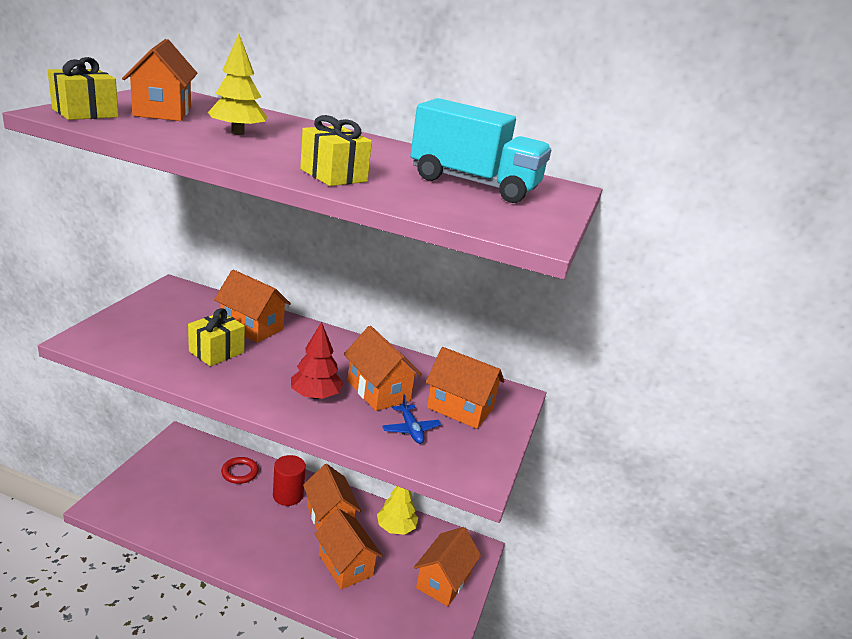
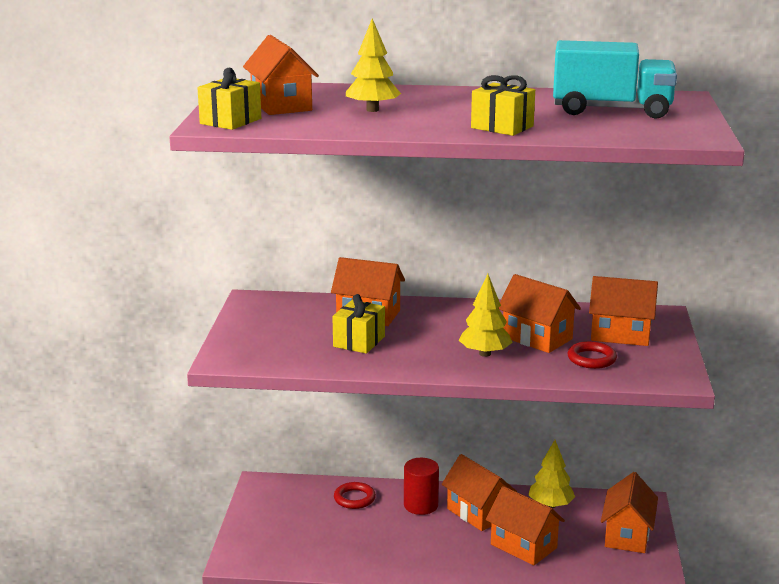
camera: 10 degrees left, 5 degrees down
(315, 395) = (485, 354): red tree -> yellow tree
(410, 429) = (591, 359): blue plane -> red ring

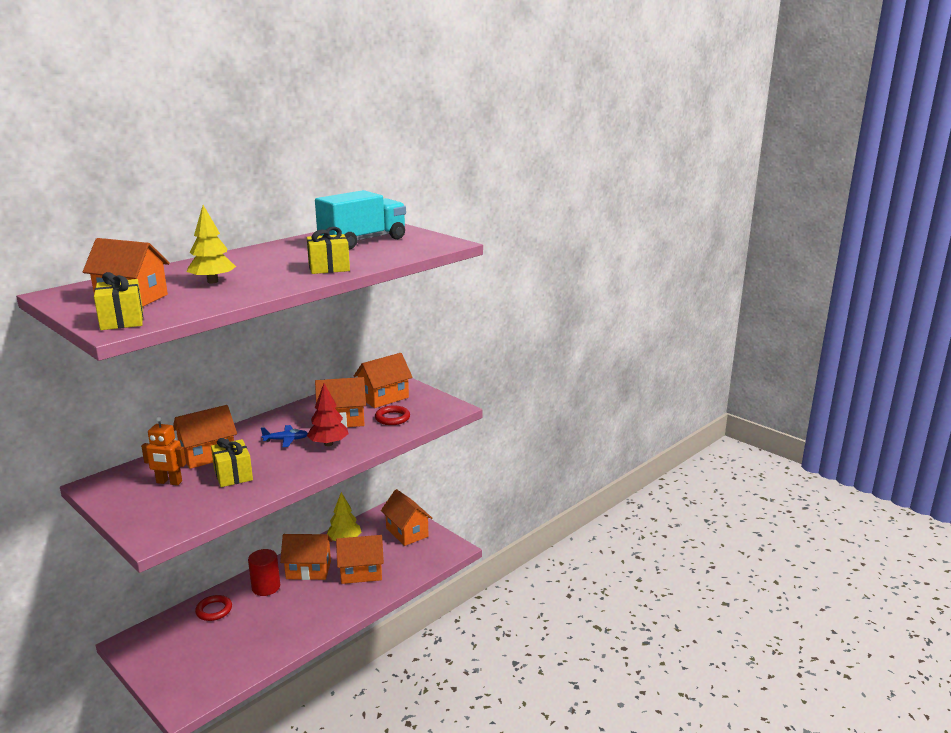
camera: 50 degrees left, 0 degrees up
(304, 323) = (169, 482): none -> orange robot
(453, 332) = (286, 440): none -> blue plane
(485, 354) = (328, 444): yellow tree -> red tree

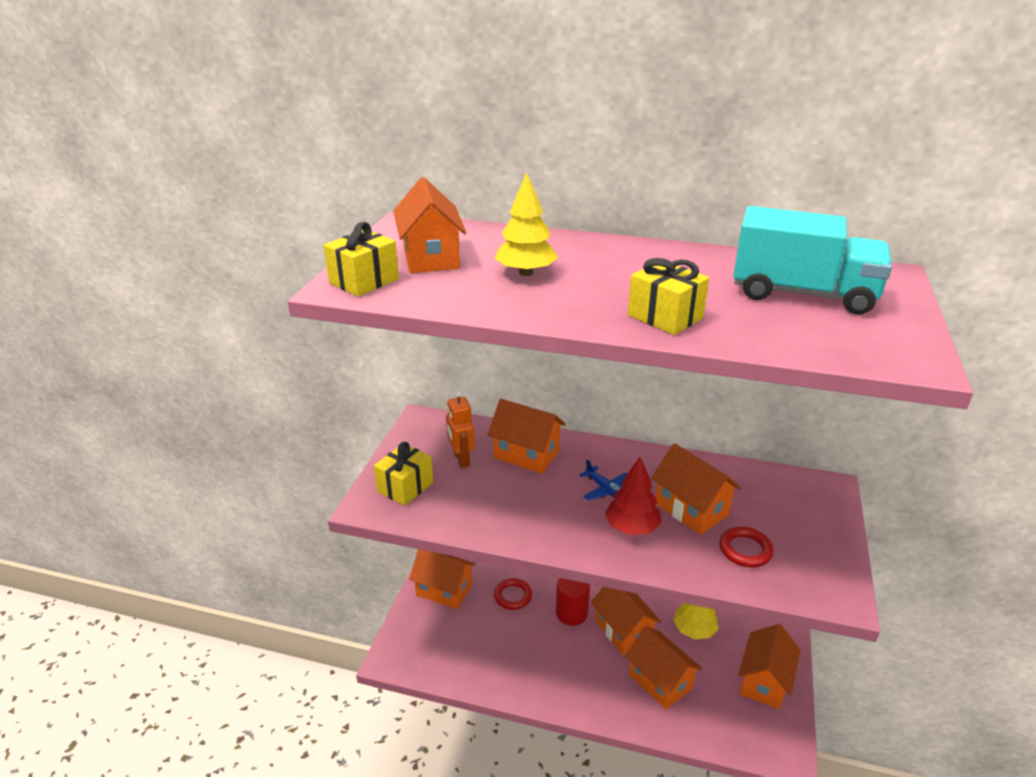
camera: 60 degrees right, 10 degrees up
(233, 475) = (507, 493): yellow gift -> yellow gift (405, 487)
(383, 397) = (781, 514): orange house -> orange house (444, 590)

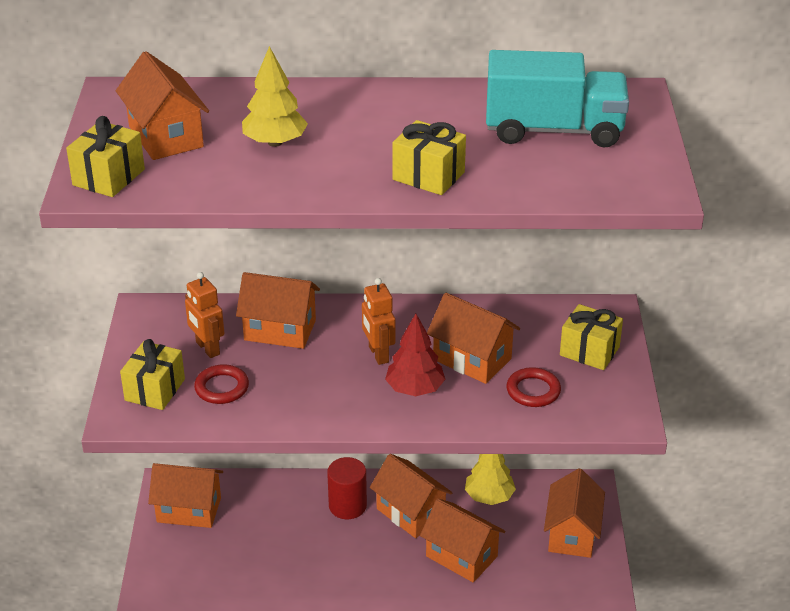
camera: 15 degrees left, 5 degrees up
(513, 596) = (274, 501): red ring -> red ring (222, 388)
(606, 490) = (378, 354): blue plane -> orange robot
(806, 521) = (589, 351): none -> yellow gift

